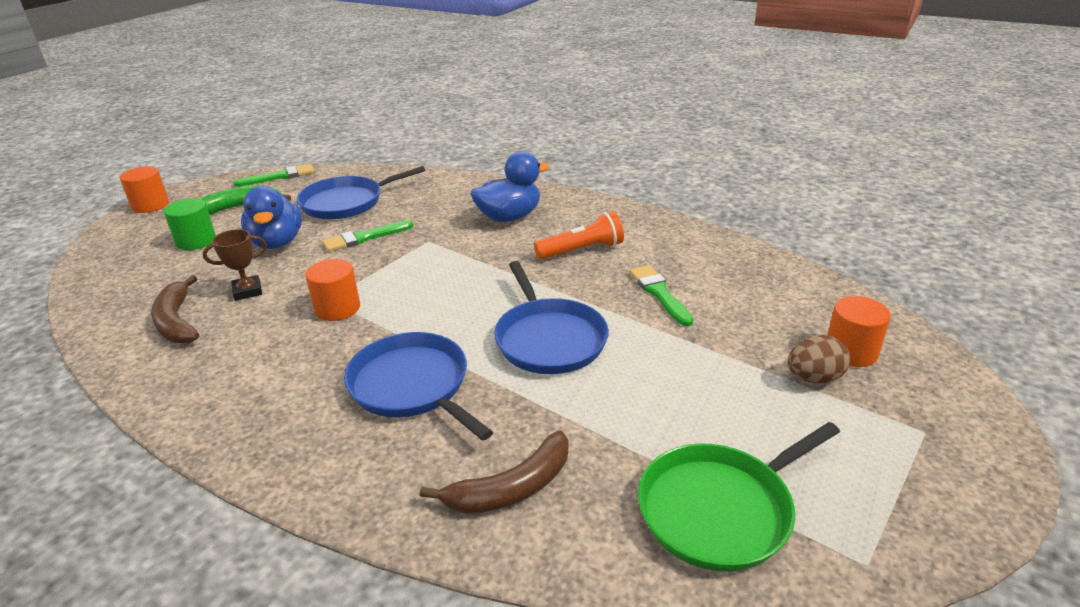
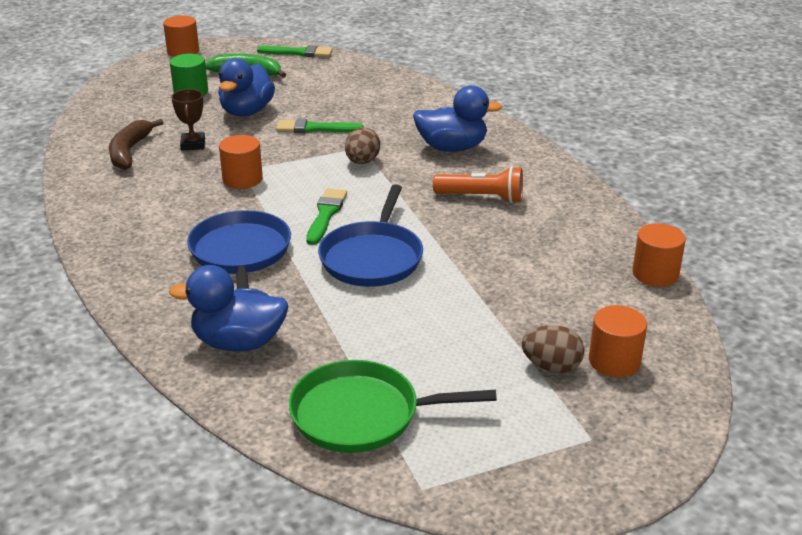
camera: 30 degrees right, 0 degrees up
(247, 291) = (193, 144): brown trophy -> brown trophy turned 75 degrees clockwise
(346, 202) = (330, 93): blue pan -> none
(442, 253) = (362, 162): none -> brown egg
(511, 488) = (238, 342): brown banana -> blue duck
(659, 293) = (505, 256): green brush -> green brush (326, 214)
(785, 266) = (655, 274): none -> orange cylinder

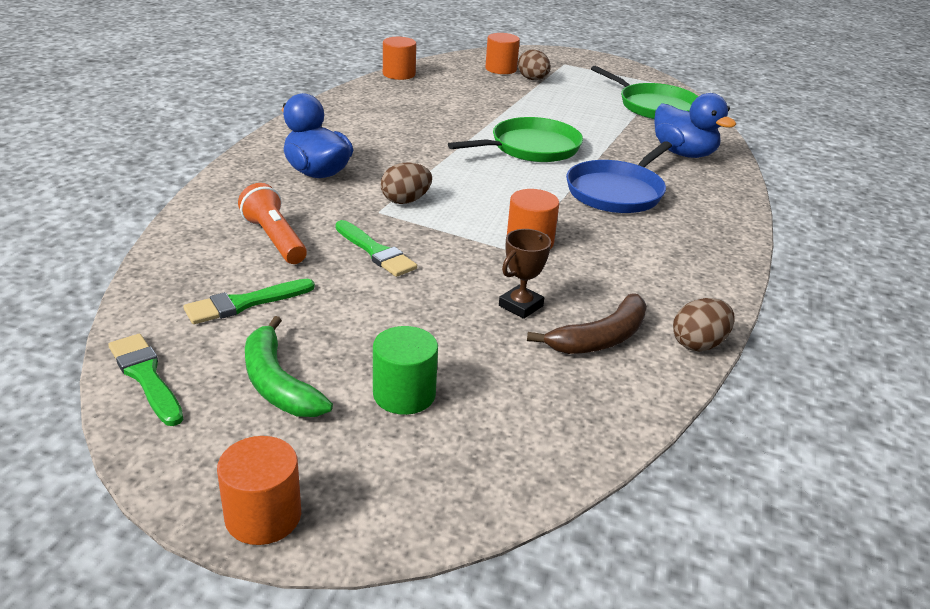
camera: 135 degrees left, 0 degrees up
(70, 175) = (698, 344): none -> brown egg
(246, 112) = (397, 315): blue duck -> none
(326, 214) = (512, 183): green brush -> green brush (245, 303)
(372, 257) = (531, 148): blue pan -> green pan
(481, 197) = (387, 138): orange flashlight -> orange flashlight (274, 239)

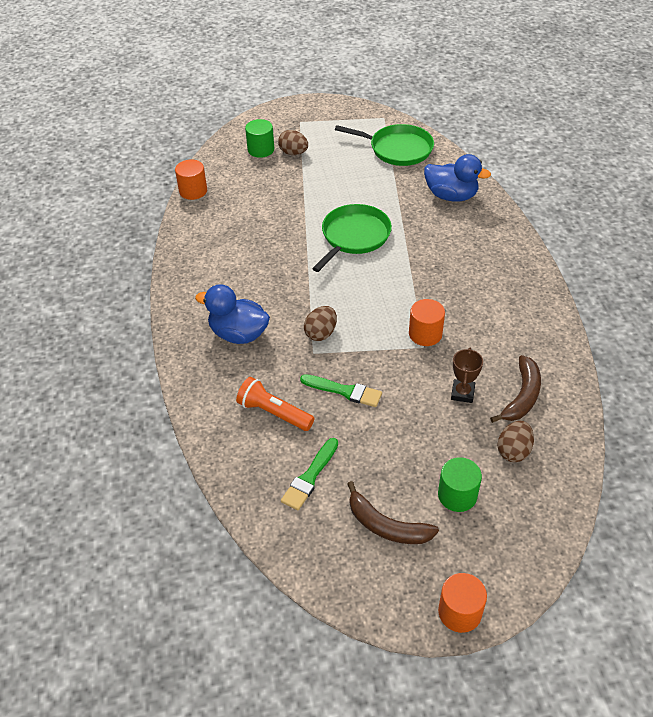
camera: 25 degrees left, 15 degrees up
(146, 377) = (312, 562): green brush -> none
(278, 383) = (386, 525): green banana -> brown banana
(501, 69) = (261, 150): orange cylinder -> green cylinder
(617, 192) = (439, 258): blue pan -> none
(698, 344) = (572, 373): brown egg -> brown egg (513, 451)

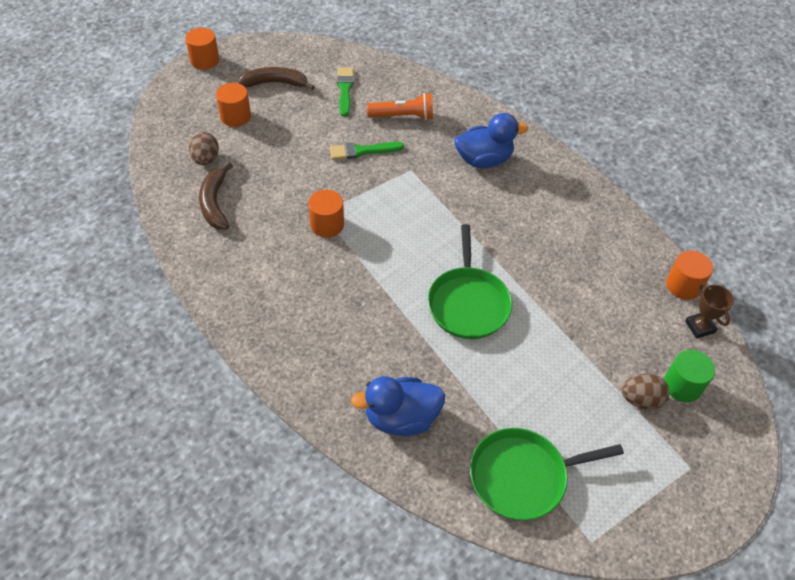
camera: 145 degrees right, 5 degrees up
(321, 333) = (417, 188): brown egg -> none
(457, 495) = (235, 116): green cylinder -> orange cylinder
(462, 393) = (266, 186): brown trophy -> brown trophy (699, 327)

